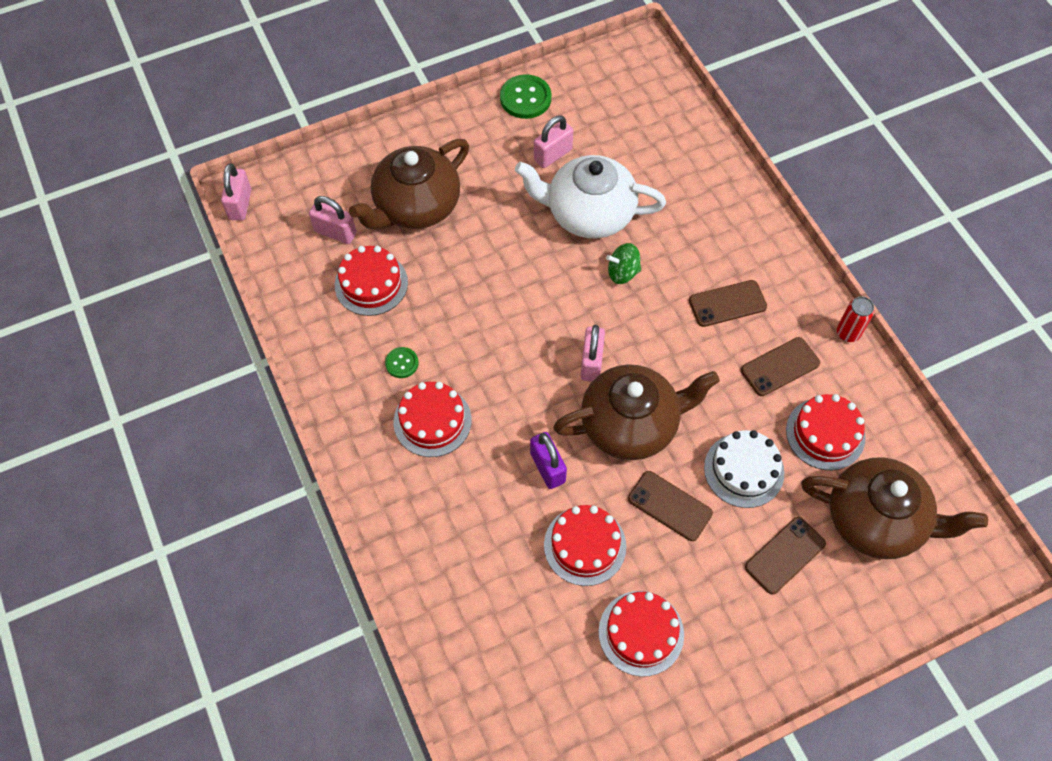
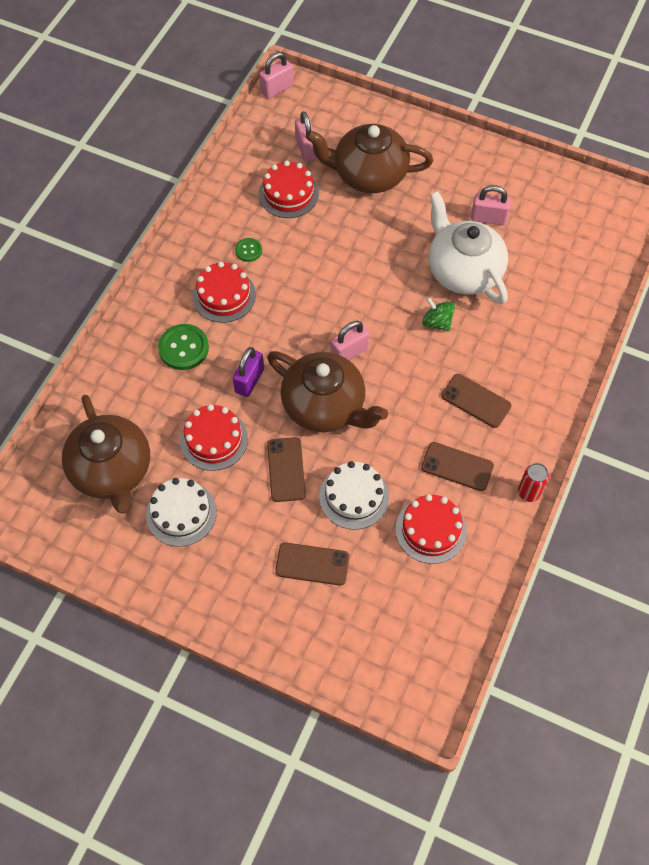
camera: 50 degrees right, 0 degrees up
(525, 98) = (517, 171): green button -> green button (183, 348)
(641, 633) = (181, 513): red cake -> white cake
(876, 520) = (392, 606): brown teapot -> brown teapot (112, 471)

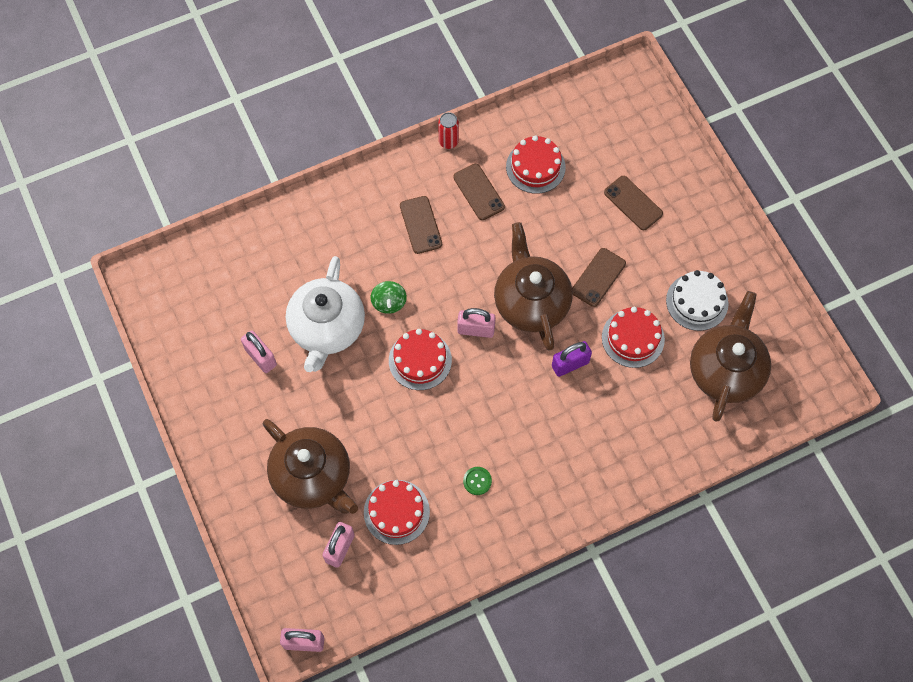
camera: 140 degrees left, 5 degrees up
(183, 348) = (599, 431): green button -> none
(224, 295) = (531, 454): red cake -> red cake (420, 360)
(354, 496) = (567, 224): white cake -> none

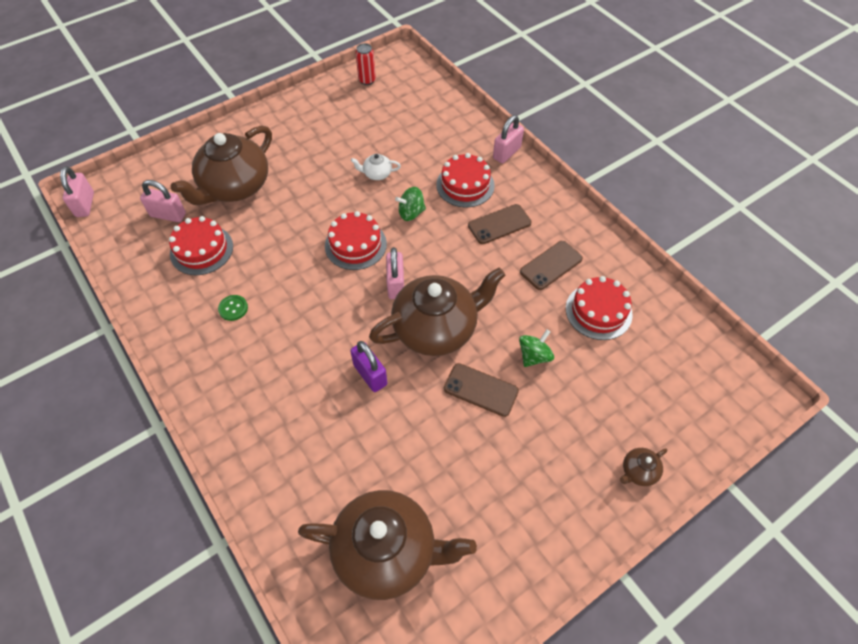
camera: 80 degrees right, 10 degrees down
(261, 357) = (342, 136): pink padlock -> pink padlock (506, 153)
(327, 328) = (377, 174): white teapot -> white teapot, size x0.40
(448, 142) = (599, 232): red can -> red can (367, 80)
(572, 229) = (534, 356): none -> green spinning top
(633, 203) = (587, 415): brown phone -> none
(633, 338) = (412, 436): red cake -> red cake (465, 185)
(684, 180) = (638, 471): none -> brown teapot
(697, 302) = (474, 505): white cake -> none

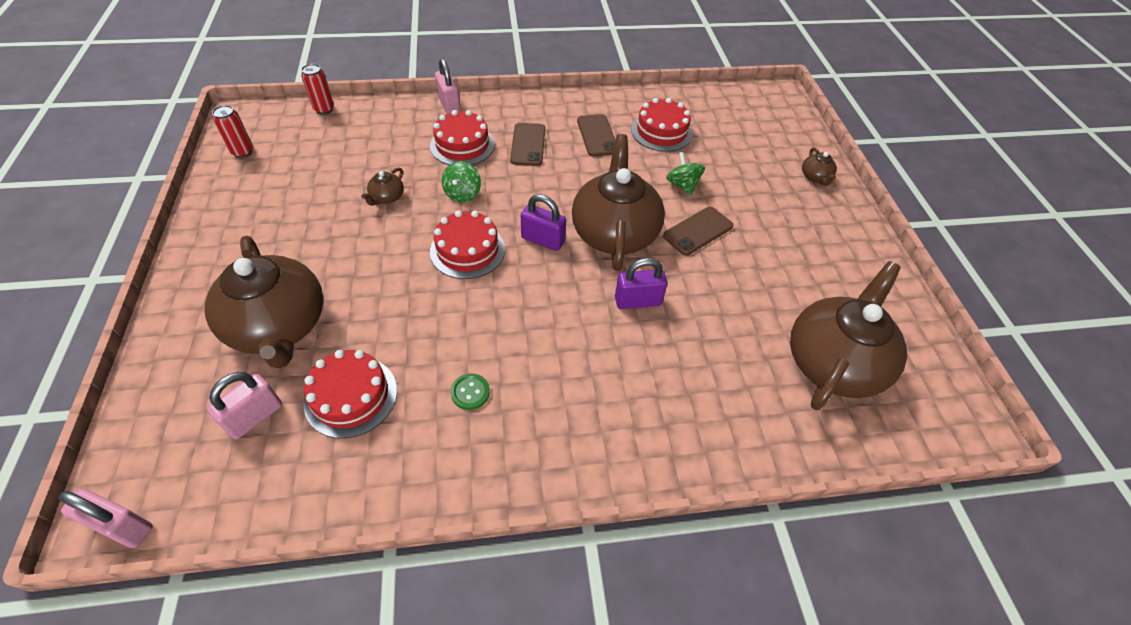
camera: 65 degrees left, 5 degrees down
(377, 174) = (387, 197): white teapot -> brown teapot
(396, 284) = (543, 240): pink padlock -> purple padlock
(441, 91) = (324, 109): none -> red can

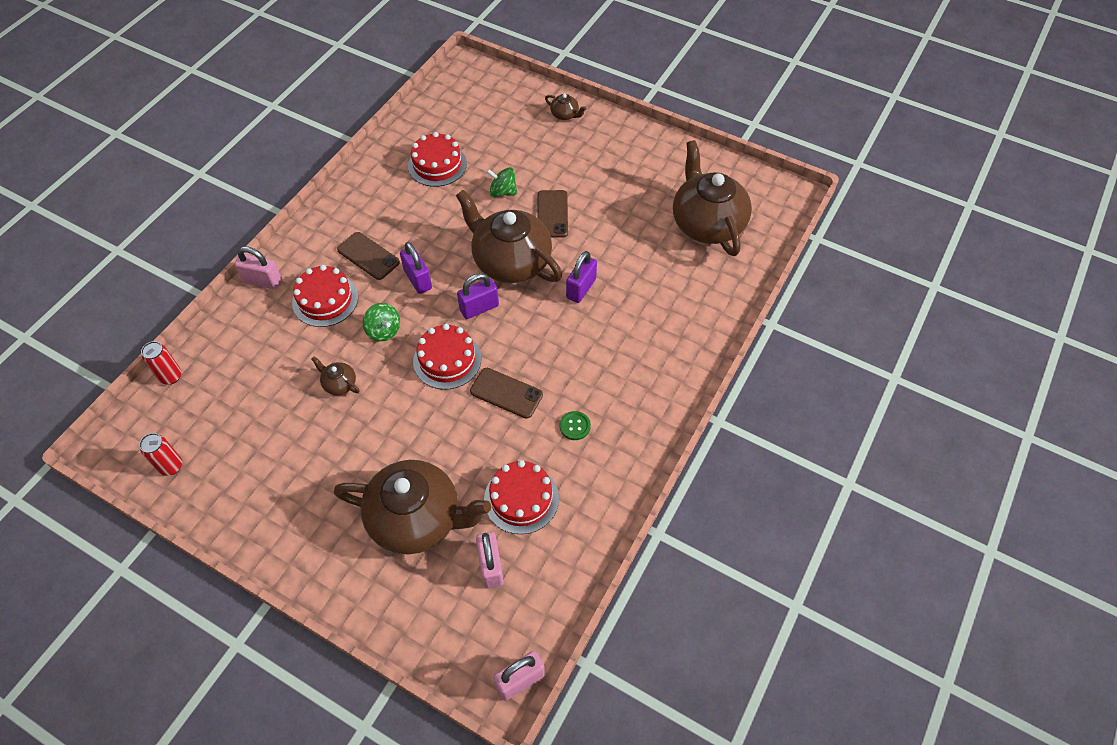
camera: 50 degrees left, 5 degrees up
(387, 197) = (339, 384): brown teapot -> brown teapot turned 150 degrees clockwise
(534, 185) = (418, 279): none -> purple padlock
(597, 135) = (402, 206): brown phone -> brown phone (506, 393)

